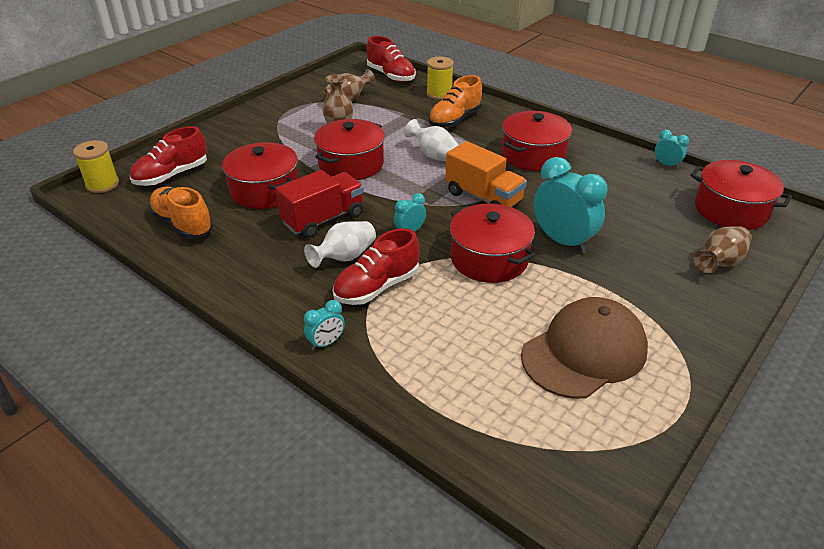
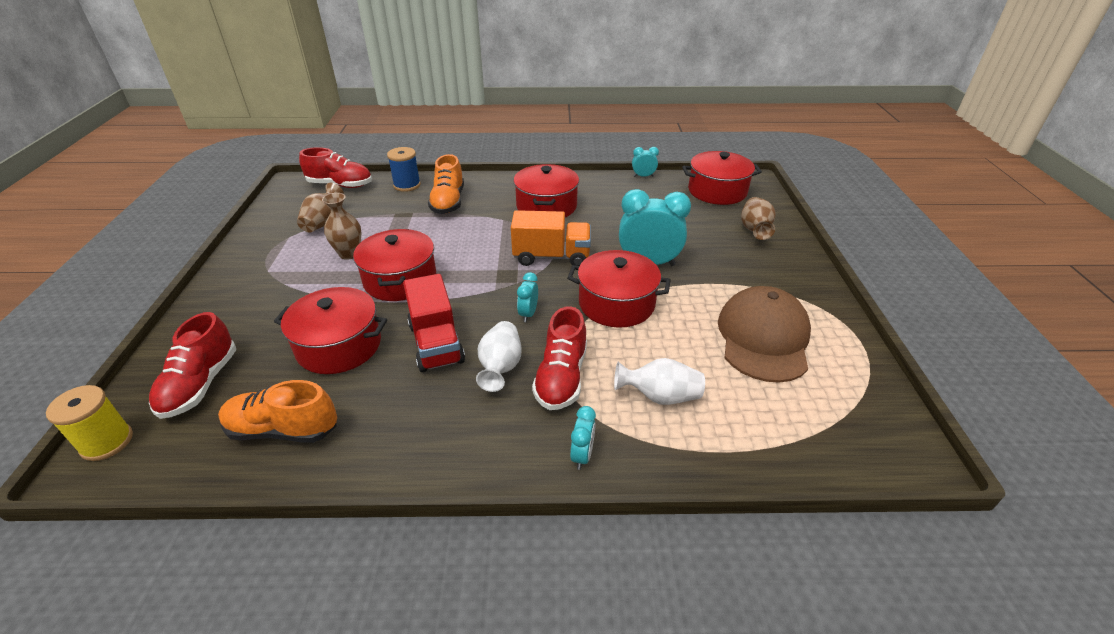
camera: 40 degrees left, 0 degrees up
(323, 219) = (436, 343): red truck -> red truck turned 150 degrees clockwise
(434, 156) = (468, 240): white vase -> white vase (660, 396)
(439, 94) = (407, 185): yellow spool -> blue spool

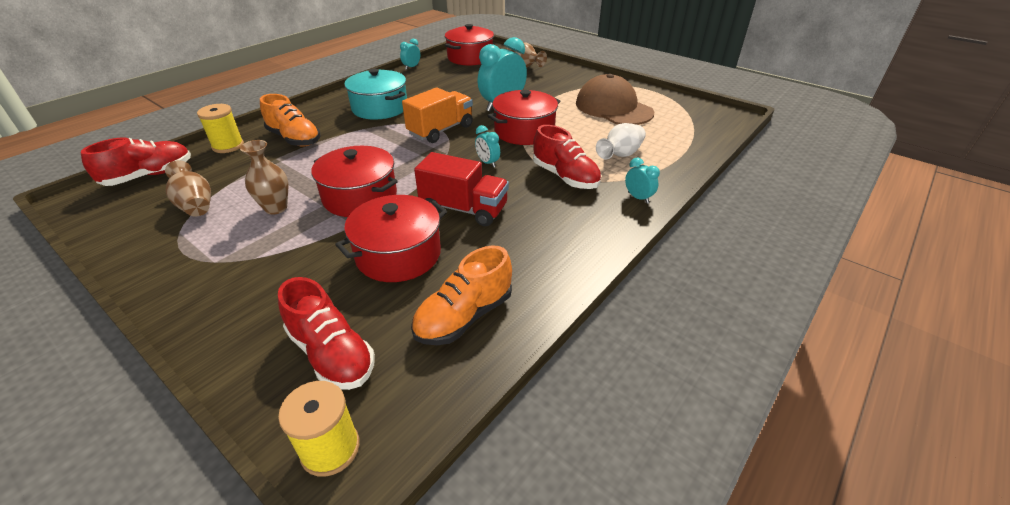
camera: 50 degrees left, 0 degrees up
(407, 185) = (228, 146): blue spool -> yellow spool
(500, 367) = (526, 194): white vase -> none
(546, 206) = (380, 108): red pot -> turquoise pot

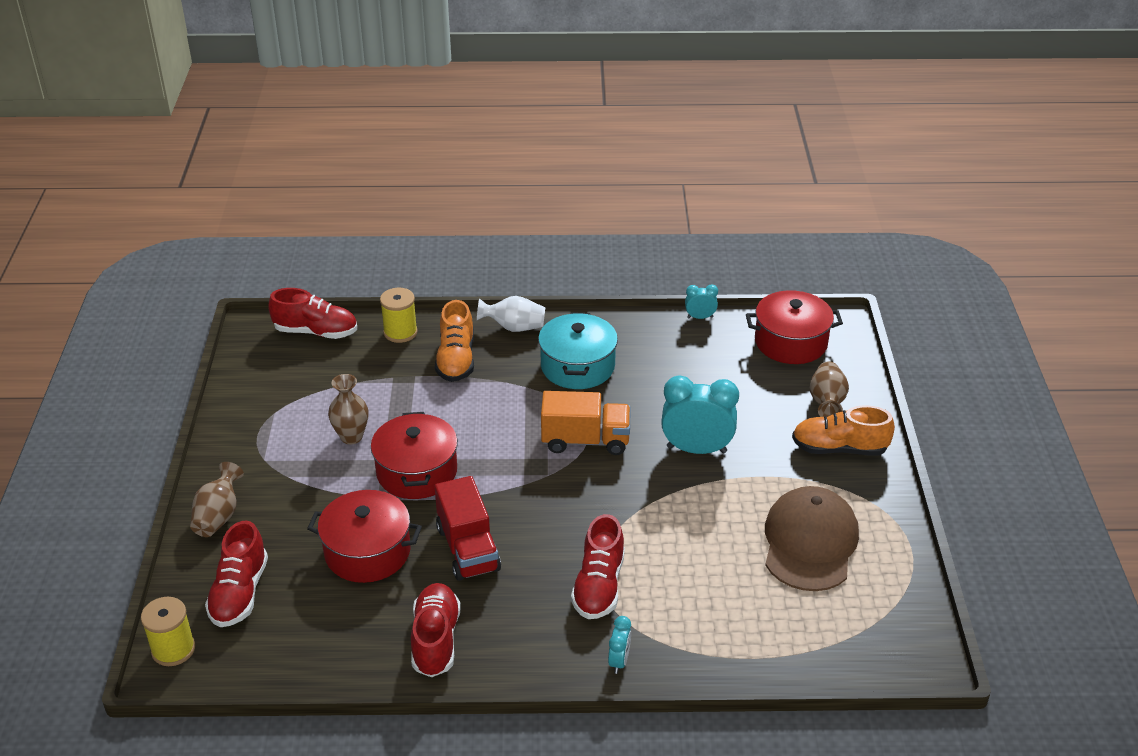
camera: 50 degrees right, 0 degrees up
(195, 205) = (310, 391): brown vase -> brown vase (218, 516)
(464, 316) = (335, 638): orange shoe -> orange shoe (839, 448)
(487, 163) = (562, 514): turquoise clock -> none
(524, 131) = (657, 502): red pot -> none
(531, 263) = (435, 640): none -> red shoe
(620, 155) = (696, 605): white vase -> white vase (514, 327)

